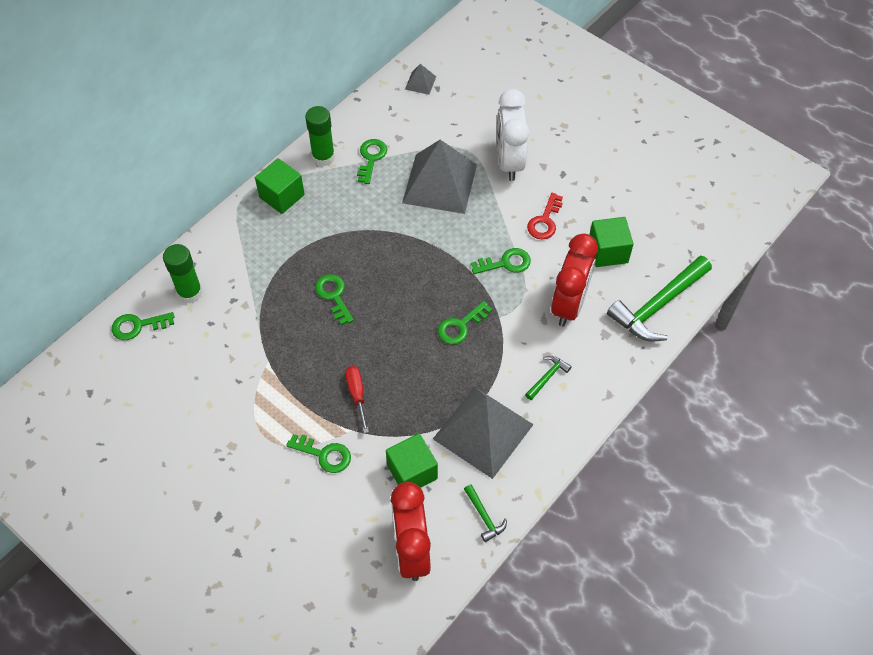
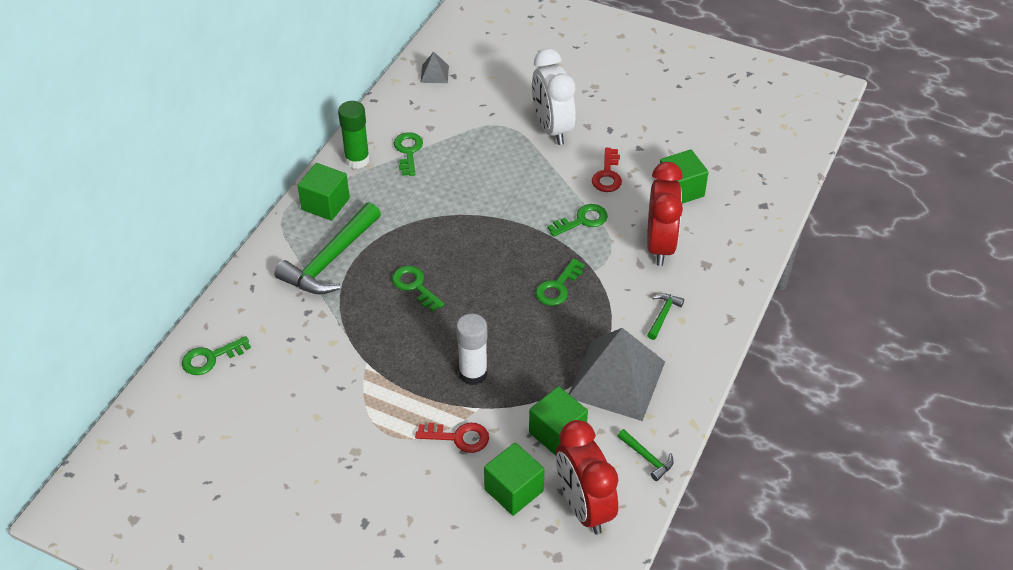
camera: 15 degrees left, 10 degrees down
(190, 293) = (257, 314): green glue stick -> none
(324, 454) = (458, 437): green key -> red key
(355, 518) = (514, 490): none -> green cube
(357, 395) = (473, 373): red screwdriver -> white glue stick
(439, 183) = (488, 161): grey pyramid -> none
(658, 306) = (748, 229): green hammer -> green hammer (330, 260)

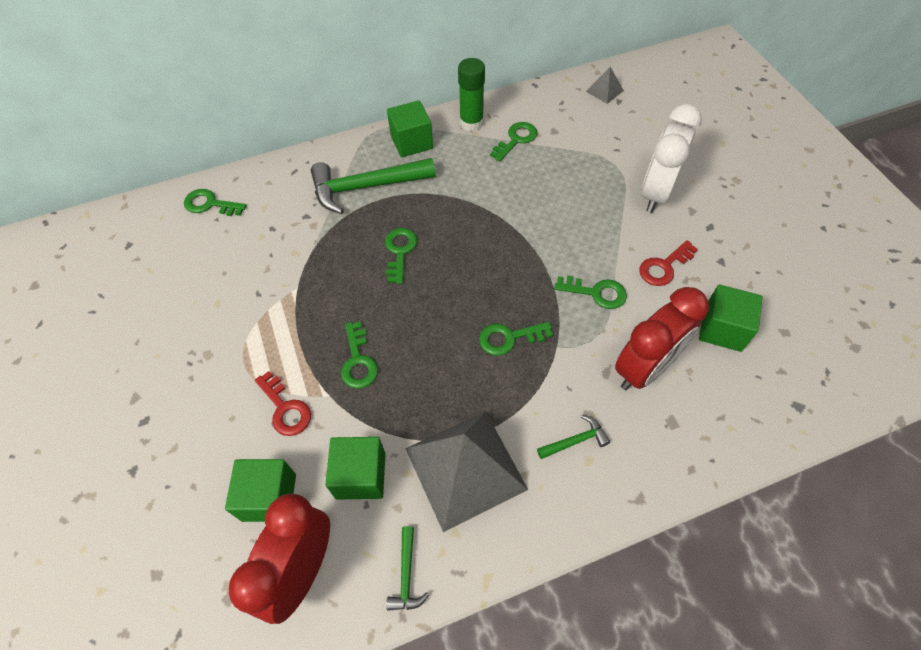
camera: 45 degrees right, 10 degrees up
(473, 373) = (358, 361): white glue stick -> green key

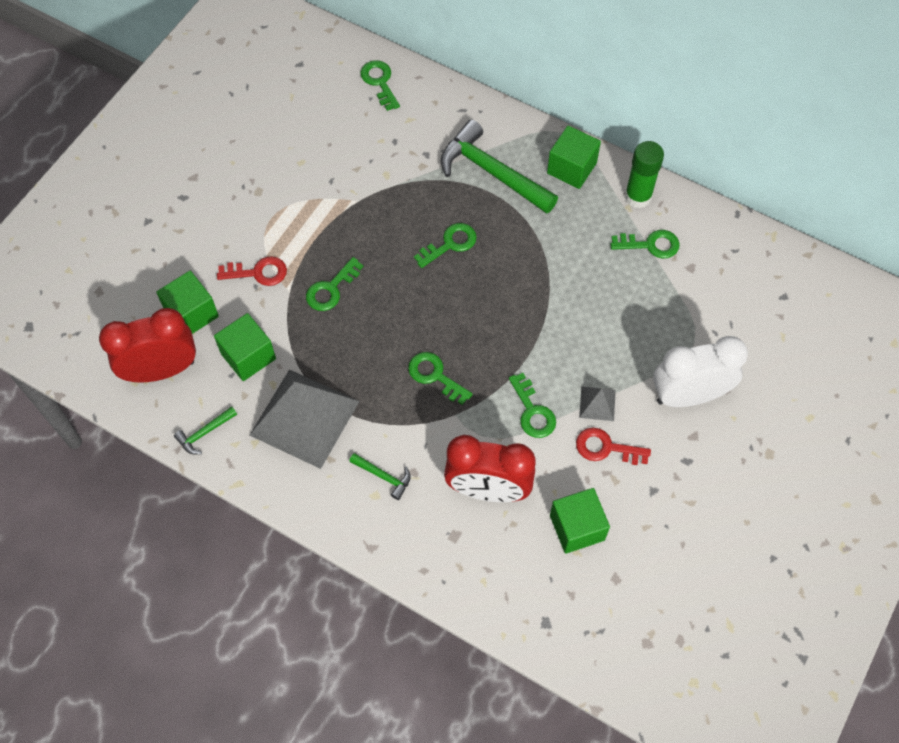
camera: 50 degrees right, 5 degrees up
(285, 408) = (258, 272): red key -> red key turned 105 degrees counterclockwise
(604, 91) = (786, 276): grey pyramid -> grey pyramid (597, 403)

